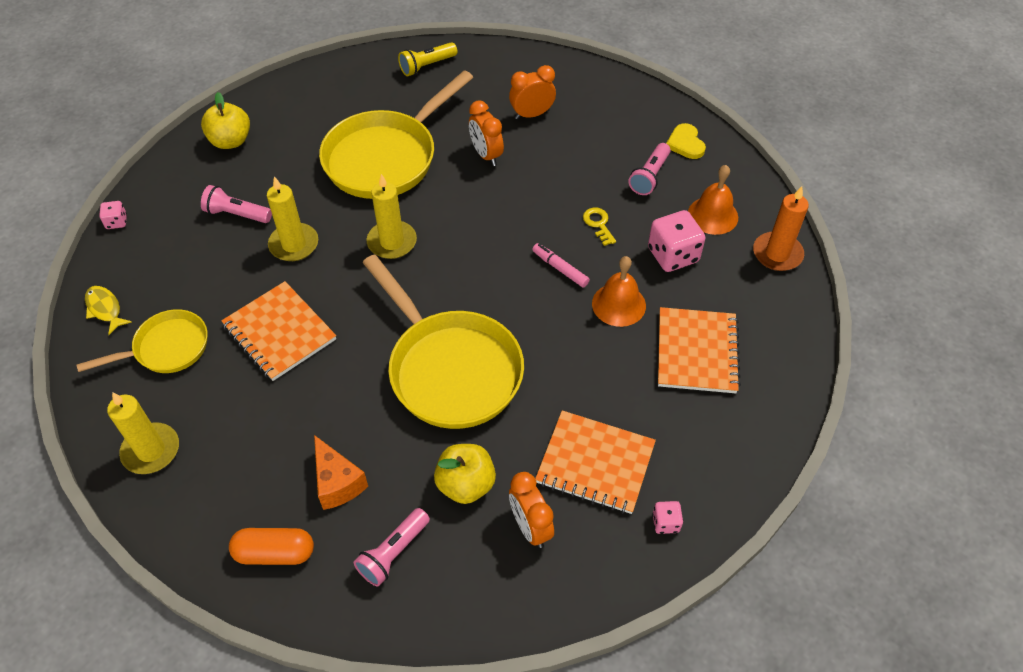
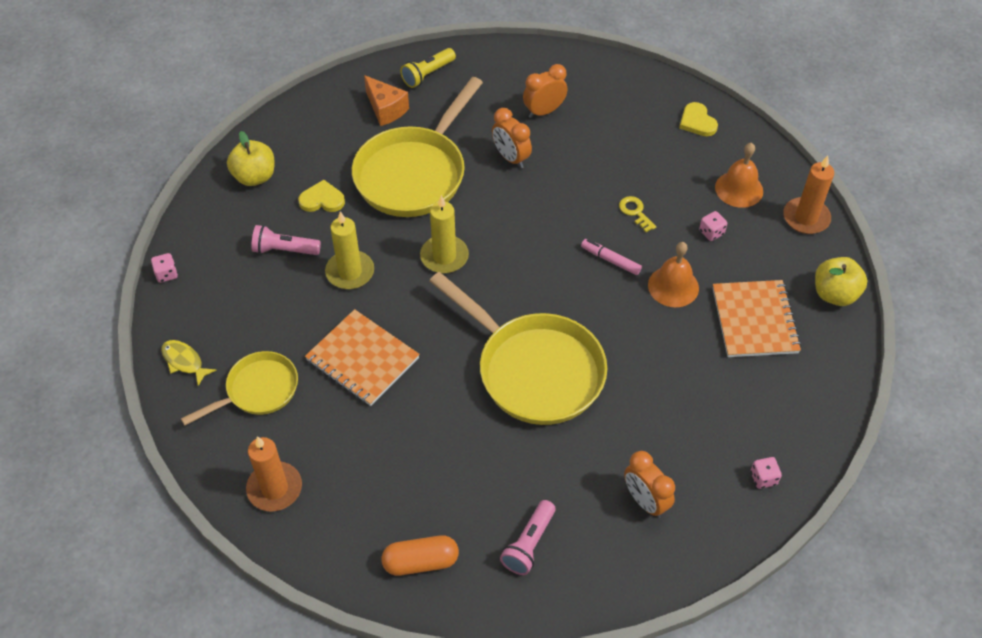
camera: 10 degrees left, 0 degrees up
(151, 450) = (274, 488): yellow candle -> orange candle
(288, 171) = (322, 200): none -> yellow heart
(337, 483) = (459, 490): orange cheese -> orange cheese (386, 109)
(466, 484) = (577, 473): yellow apple -> yellow apple (834, 294)
(595, 464) = (688, 436): orange notebook -> none
(650, 176) = (671, 159): pink flashlight -> none
(673, 255) = (711, 232): pink dice -> pink dice, size x0.51

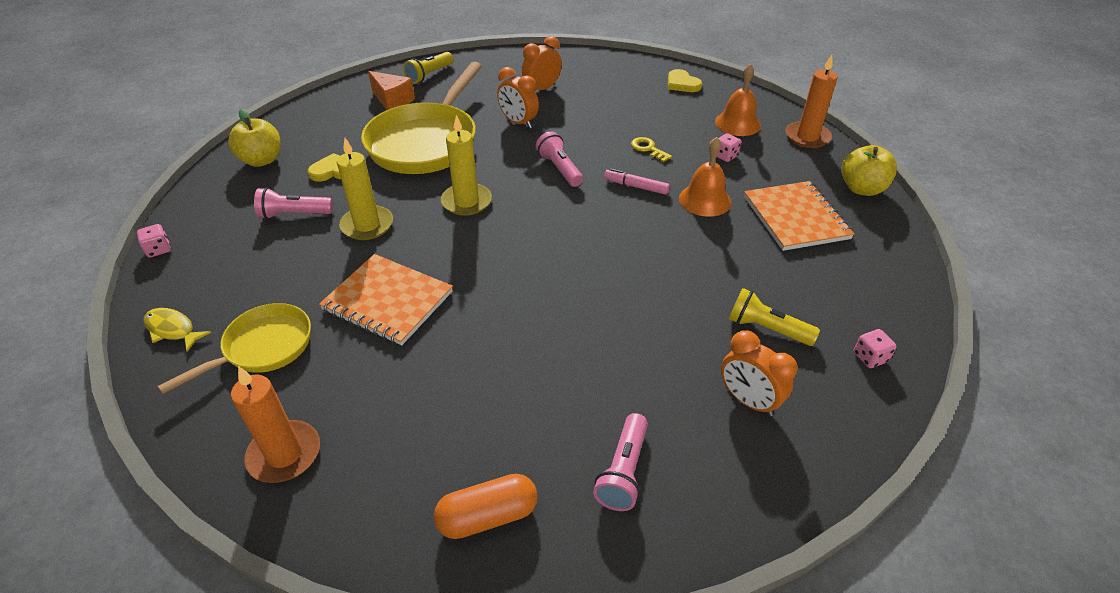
camera: 10 degrees left, 10 degrees down
(534, 370) = (583, 287): yellow pan -> none
(540, 227) = (559, 169): none -> pink flashlight
(684, 437) = (766, 329): none -> yellow flashlight

